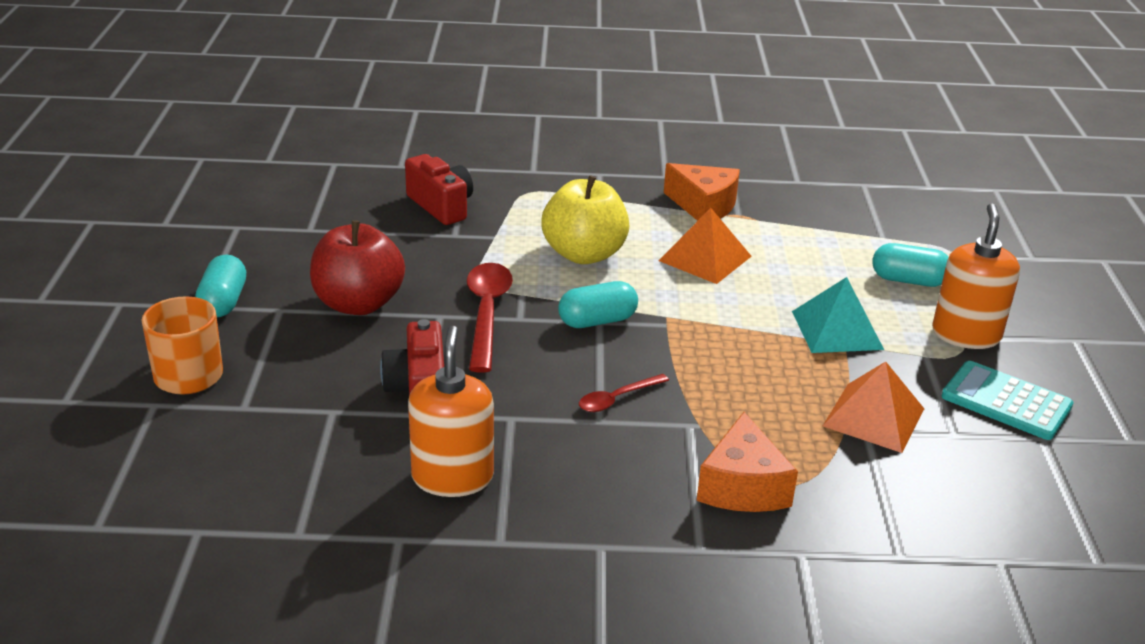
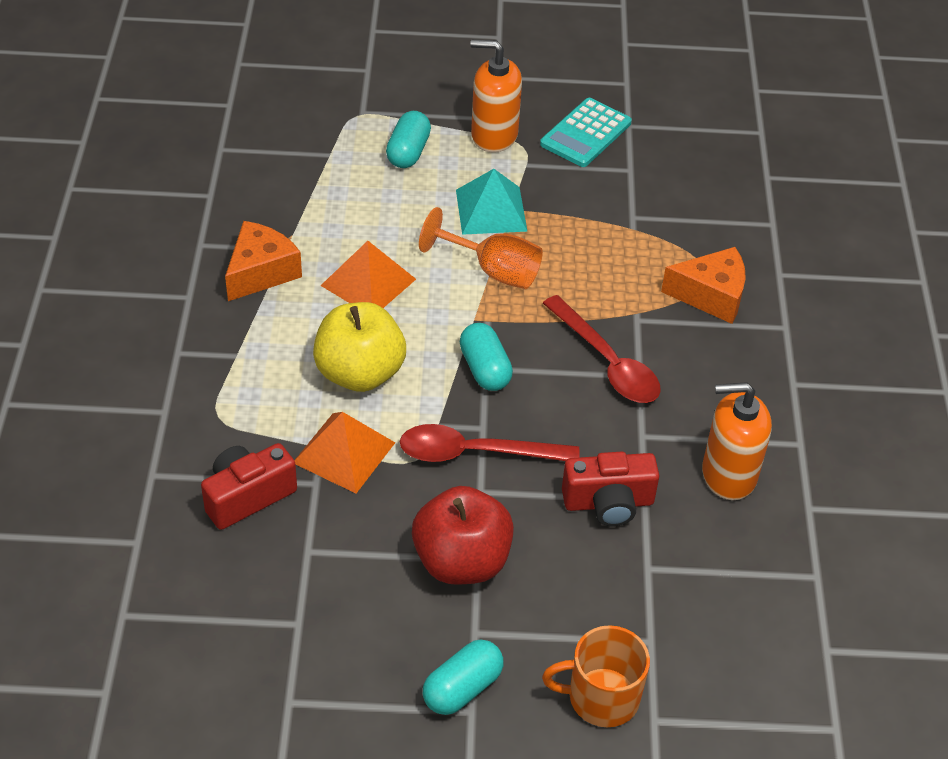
camera: 90 degrees left, 15 degrees up
(223, 302) = (462, 688): turquoise capsule -> turquoise capsule turned 45 degrees counterclockwise
(617, 399) = (607, 362): red spoon -> red spoon, size x1.81
(741, 329) = (493, 270): none -> orange goblet
(873, 417) = (614, 209): orange pyramid -> orange pyramid (344, 452)

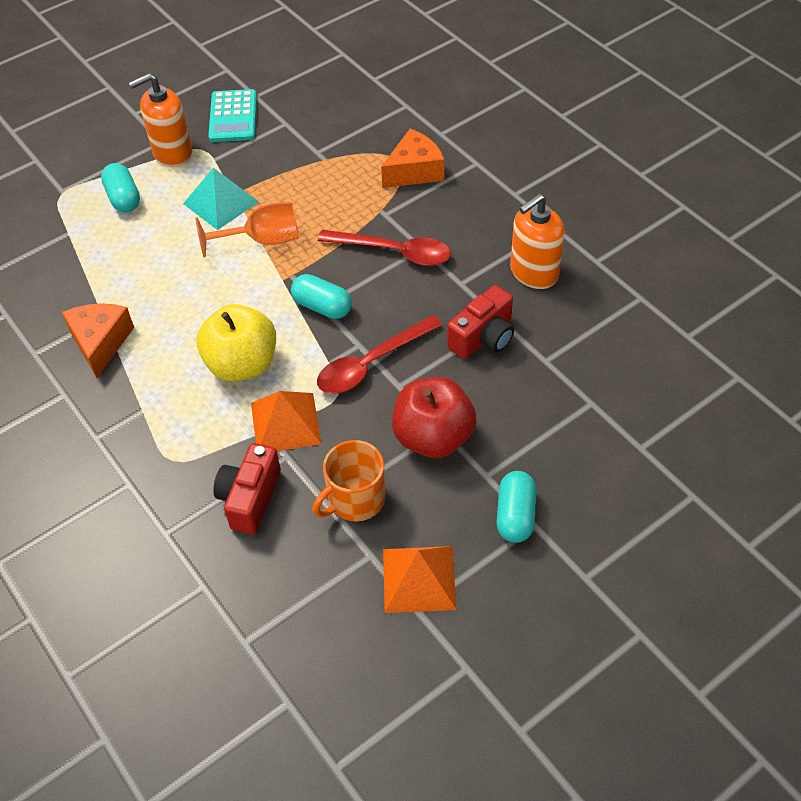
camera: 35 degrees left, 5 degrees up
(368, 282) = (185, 301): orange pyramid -> orange pyramid (419, 579)
(601, 697) = (599, 457): orange mug -> orange mug (355, 499)

